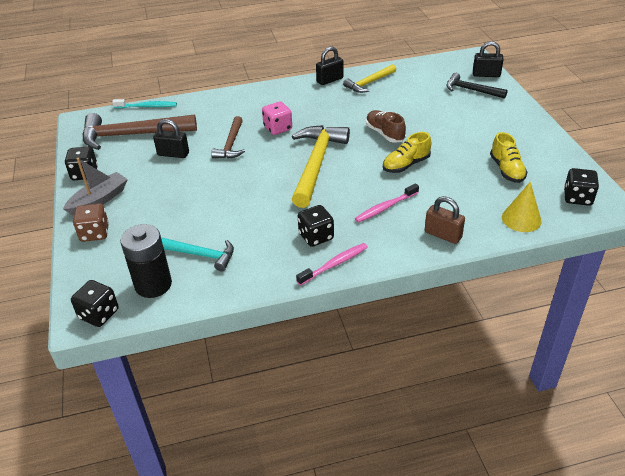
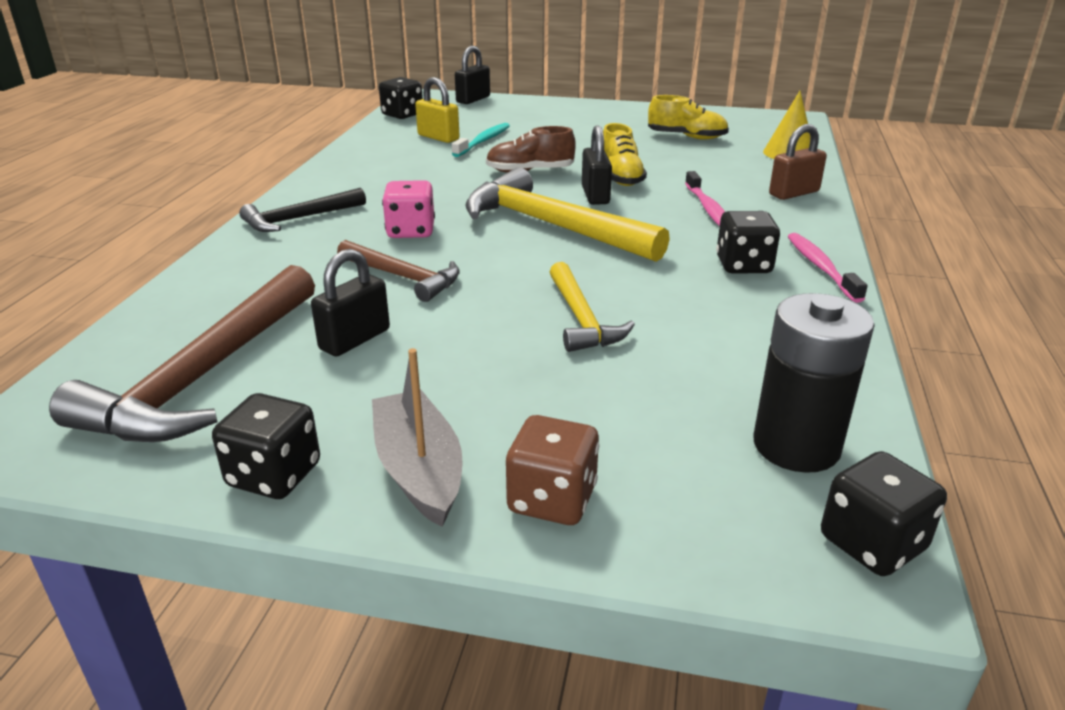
camera: 65 degrees left, 10 degrees down
(147, 106) = (116, 336): turquoise toothbrush -> turquoise toothbrush (483, 141)
(201, 255) = (728, 373): turquoise hammer -> none
(330, 80) = (332, 170): black padlock -> black padlock (595, 195)
(369, 83) = (386, 151): yellow hammer -> yellow hammer (581, 319)
(406, 89) = (438, 137): none -> yellow padlock
(471, 90) = (496, 112): black hammer -> black hammer (299, 219)
(577, 198) = (768, 125): black dice -> black dice (402, 115)

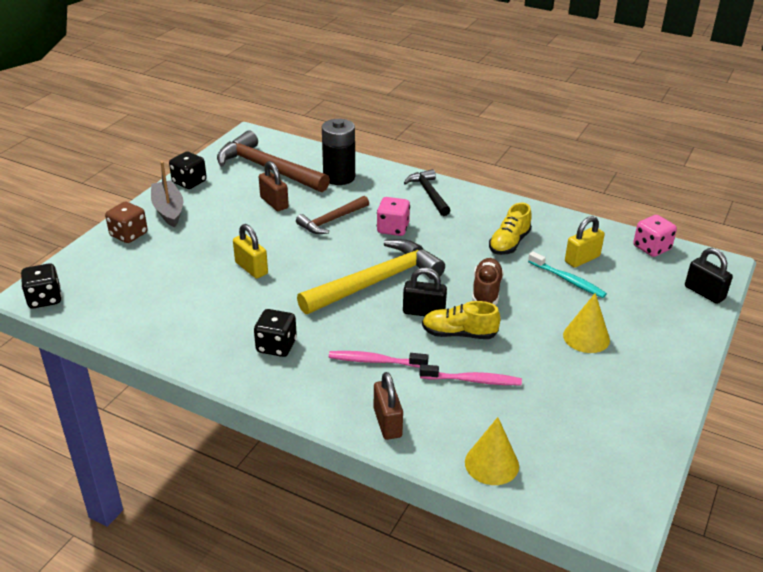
camera: 105 degrees right, 5 degrees up
(355, 339) = (274, 203): black padlock -> brown padlock
(402, 115) = (651, 248): black dice -> pink dice
(419, 470) = (168, 210): grey boat -> grey boat turned 105 degrees counterclockwise
(578, 132) = (586, 337): none -> yellow cone
(581, 319) = (251, 268): yellow hammer -> yellow padlock
(686, 137) = (559, 405): yellow shoe -> yellow shoe (509, 243)
(796, 446) = (107, 301): black battery -> black battery (339, 177)
(821, 268) = (253, 380): pink toothbrush -> pink toothbrush (472, 380)

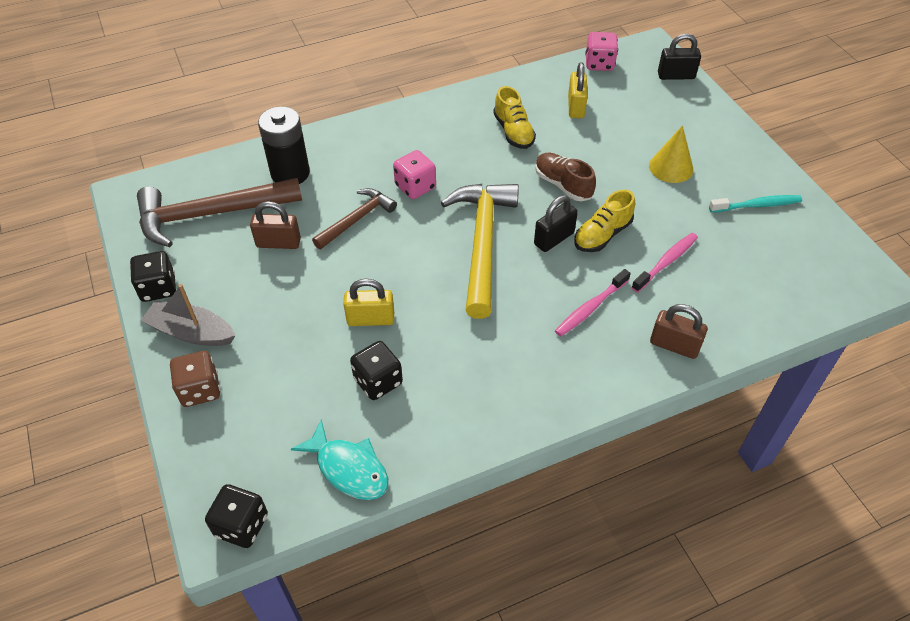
camera: 50 degrees left, 15 degrees up
(121, 318) = (348, 468): none -> turquoise fish
(276, 346) = (509, 364): black dice -> black dice (378, 381)
(331, 221) = (356, 219): brown hammer -> brown hammer turned 135 degrees counterclockwise
(429, 194) = (388, 133): black hammer -> none
(491, 464) = (768, 310): yellow cone -> none
(567, 280) = (593, 131): turquoise toothbrush -> turquoise toothbrush (756, 205)

